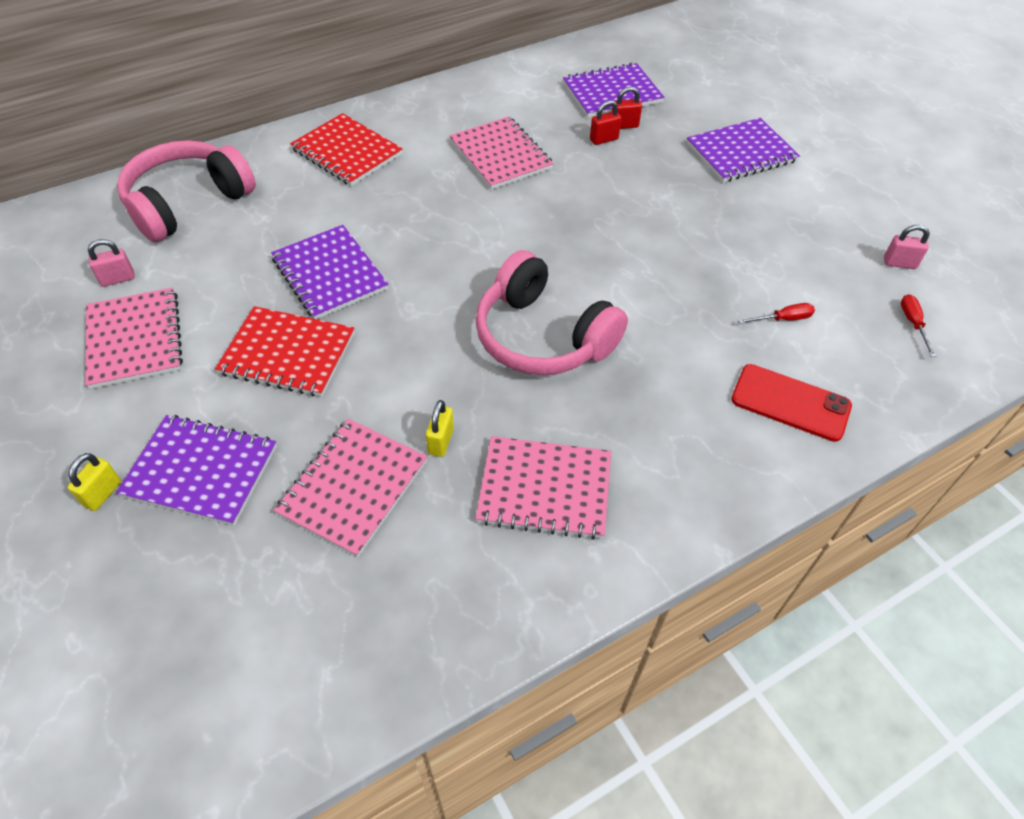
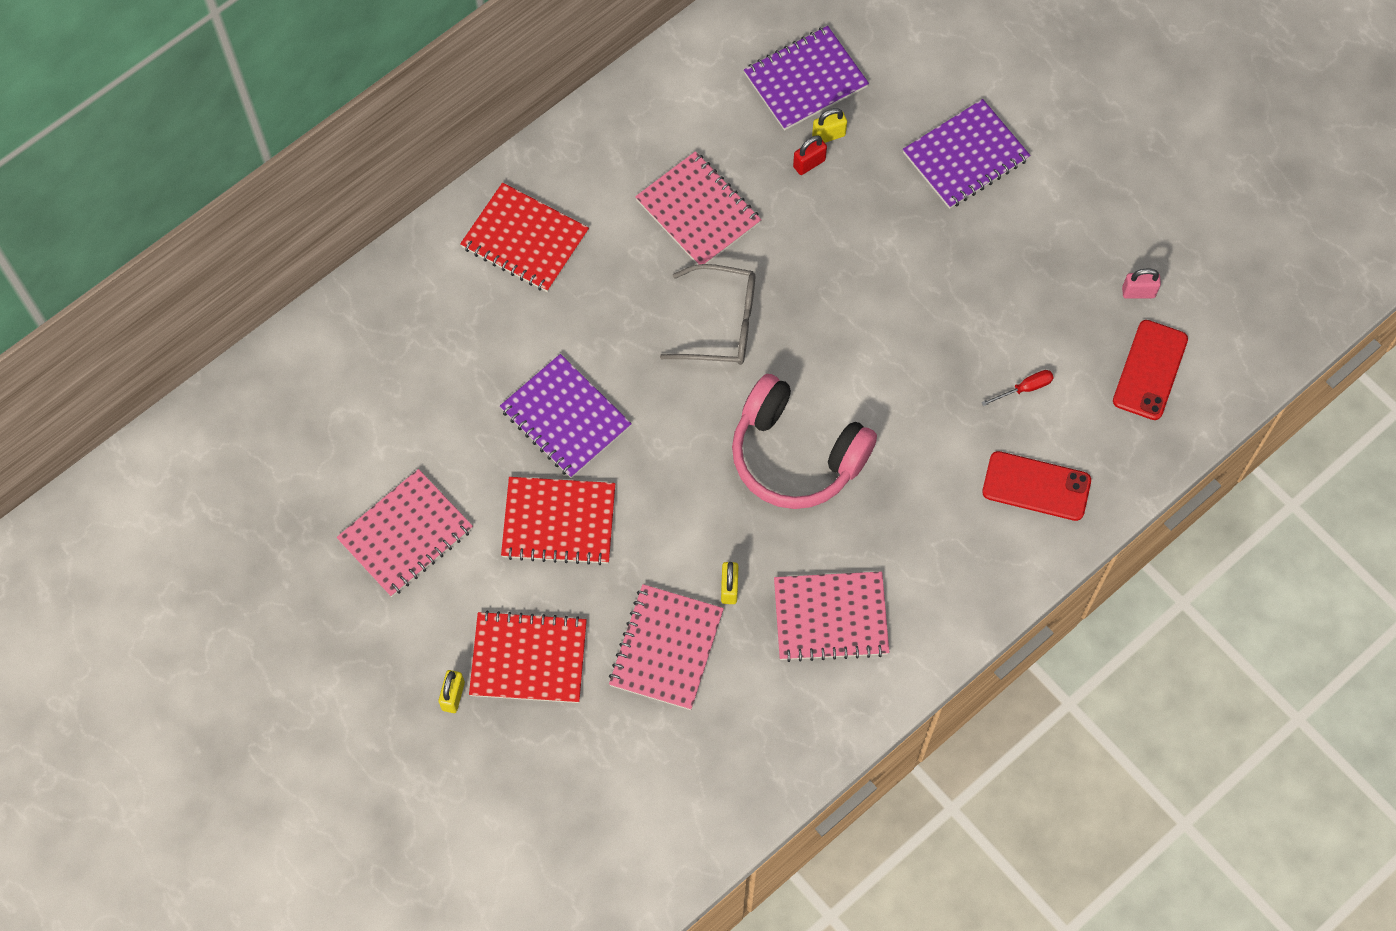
camera: 10 degrees left, 15 degrees up
(118, 279) = (354, 465): pink padlock -> none
(134, 340) = (405, 534): pink notebook -> pink notebook turned 75 degrees clockwise
(188, 203) = (380, 350): pink headphones -> none
(201, 471) = (528, 658): purple notebook -> red notebook
(497, 229) = (720, 323): none -> grey glasses
(624, 125) = (828, 135): red padlock -> yellow padlock
(913, 324) = (1150, 370): red screwdriver -> red phone

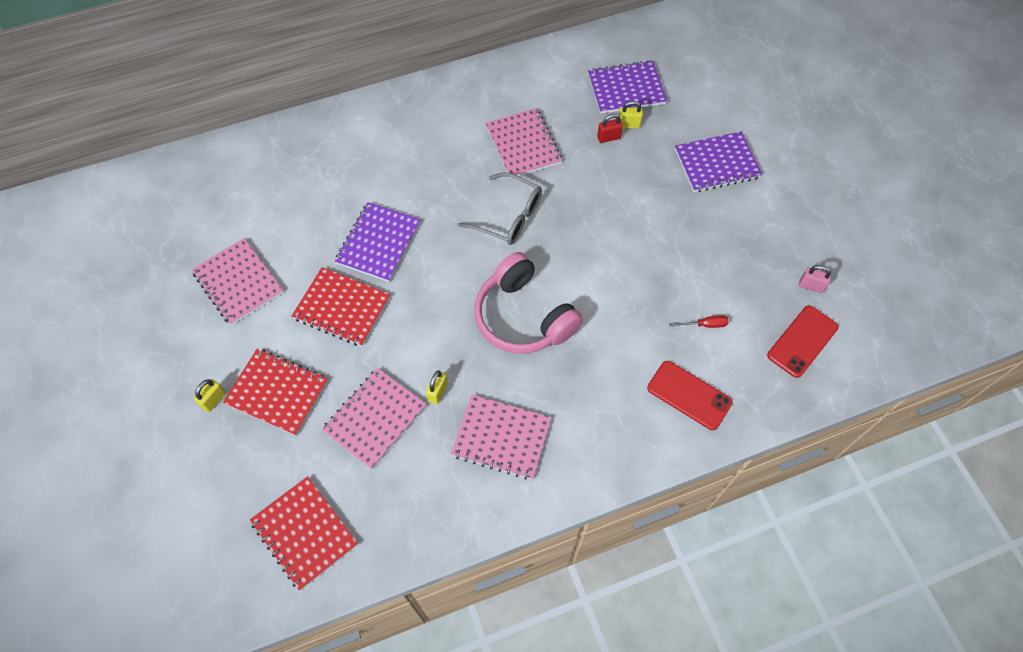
camera: 20 degrees right, 5 degrees down
(405, 534) = (238, 283): pink notebook -> pink notebook turned 75 degrees clockwise
(525, 239) = (404, 128): red notebook -> red notebook (304, 533)
(565, 418) = (378, 243): purple notebook -> purple notebook turned 45 degrees clockwise

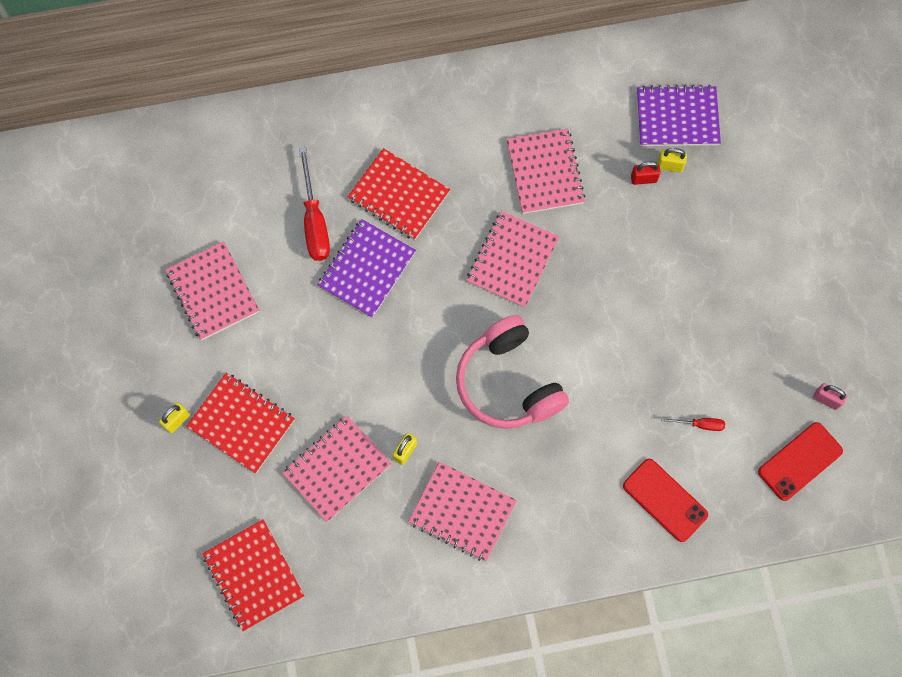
camera: 10 degrees right, 10 degrees up
(325, 211) = (314, 221): none -> red screwdriver
(342, 308) = (318, 340): red notebook -> red notebook (399, 195)
(508, 216) = (512, 260): grey glasses -> pink notebook
(717, 163) = (759, 232): purple notebook -> none

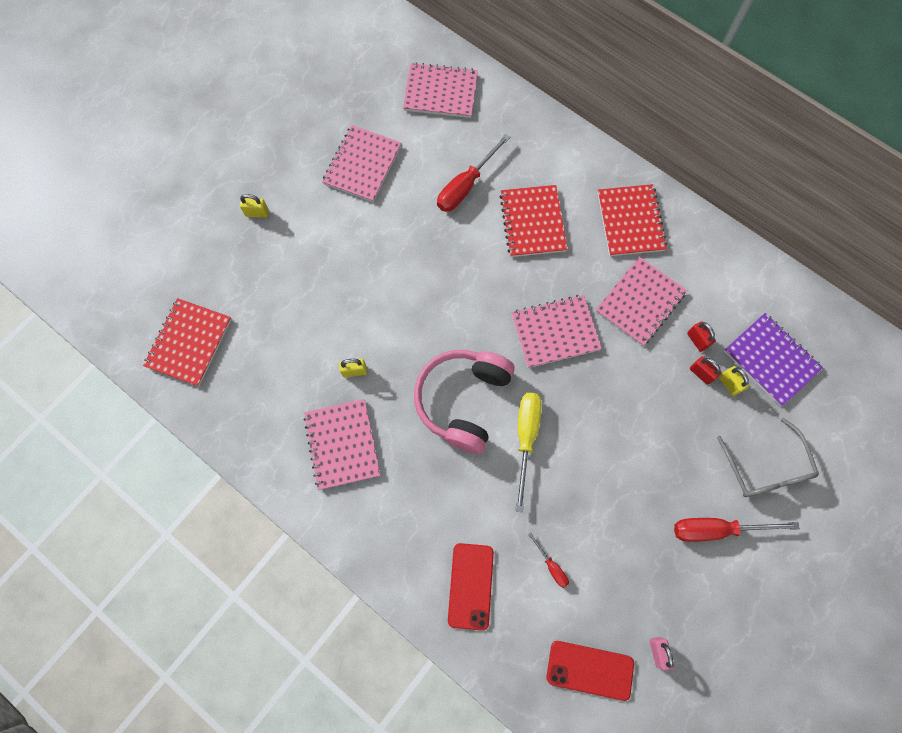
camera: 50 degrees right, 0 degrees up
(241, 423) = (287, 252): red notebook -> red notebook (630, 221)
(337, 469) = (305, 337): pink notebook -> pink notebook (440, 92)
(367, 269) = (462, 244): purple notebook -> none
(582, 358) = (526, 438): none -> yellow screwdriver
(614, 157) = (697, 340): none -> red padlock
(756, 198) = (765, 467): none -> grey glasses
(772, 276) = (716, 529): none -> red screwdriver

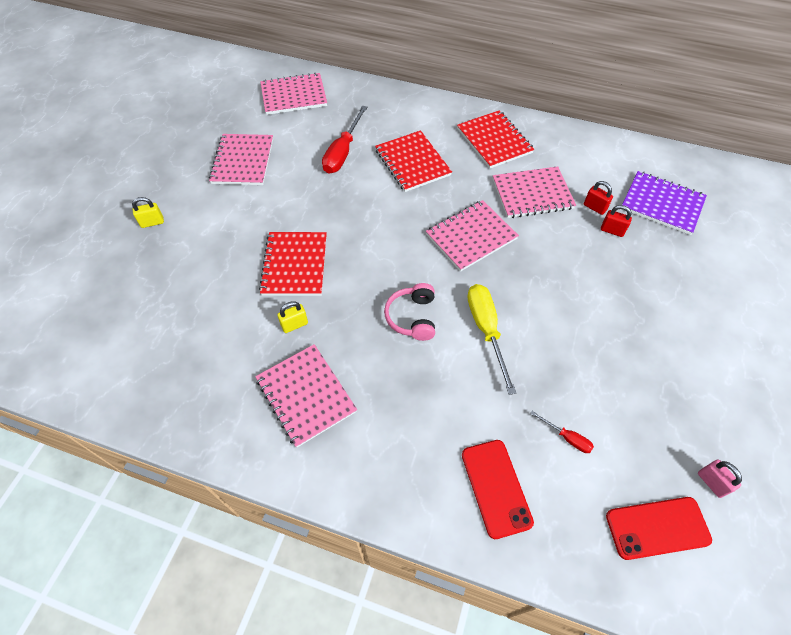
camera: 20 degrees left, 15 degrees down
(189, 343) = (110, 352): red notebook -> red notebook (295, 265)
(463, 401) = (412, 317): pink headphones -> pink headphones, size x0.56
(640, 302) = (532, 194): pink notebook -> pink notebook turned 60 degrees clockwise
(716, 529) = (698, 349): red screwdriver -> none
(729, 384) = (639, 231): yellow padlock -> none
(765, 467) = (708, 285): grey glasses -> none

